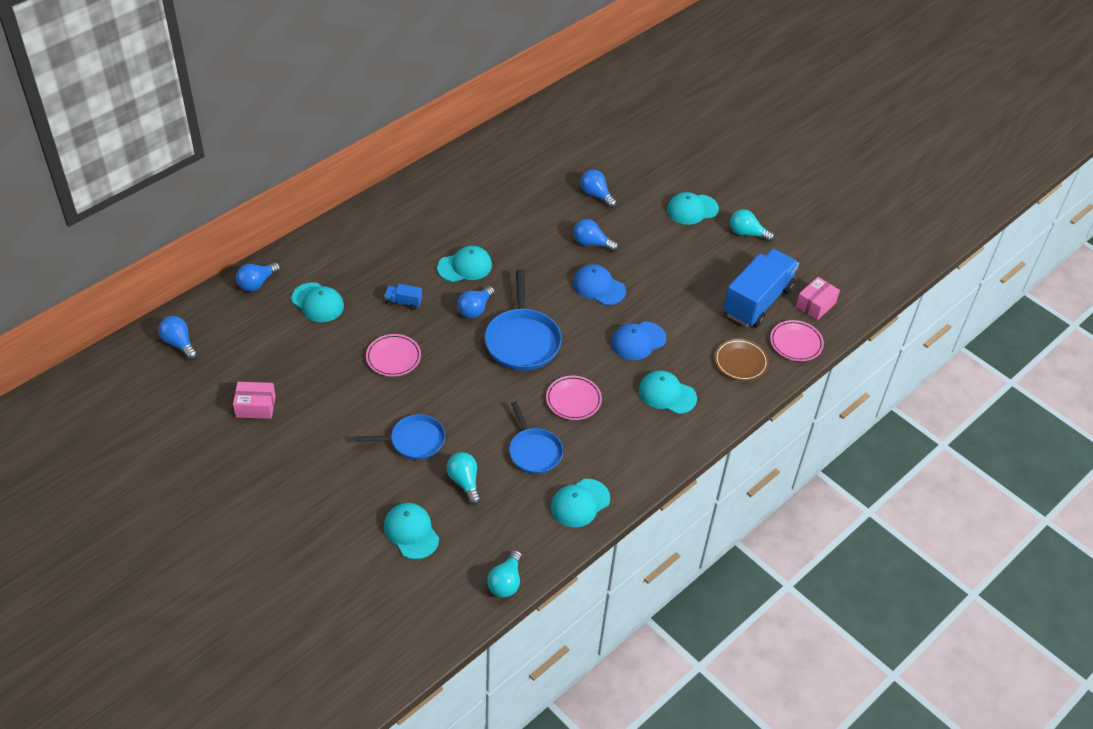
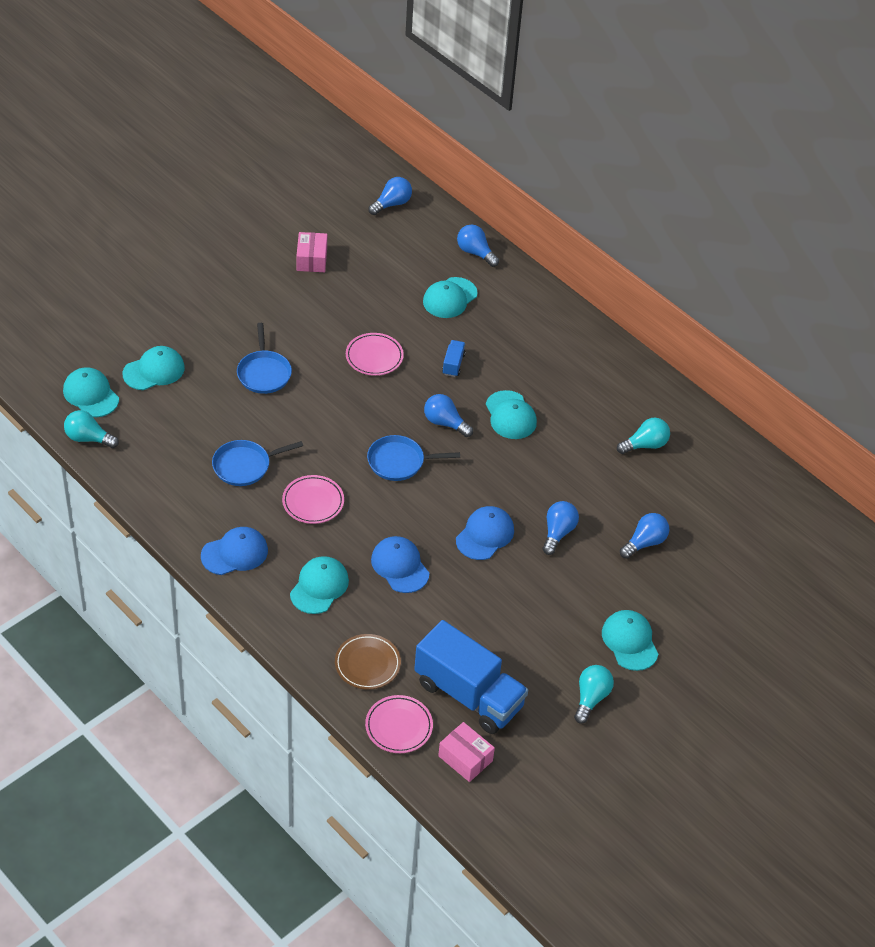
camera: 90 degrees right, 0 degrees up
(464, 482) = (209, 410): turquoise light bulb -> turquoise light bulb (645, 445)
(522, 341) = (399, 462): blue pan -> blue pan, size x0.66
(580, 503) = (175, 500): turquoise cap -> turquoise cap (91, 395)
(638, 455) = (235, 553): none -> blue cap

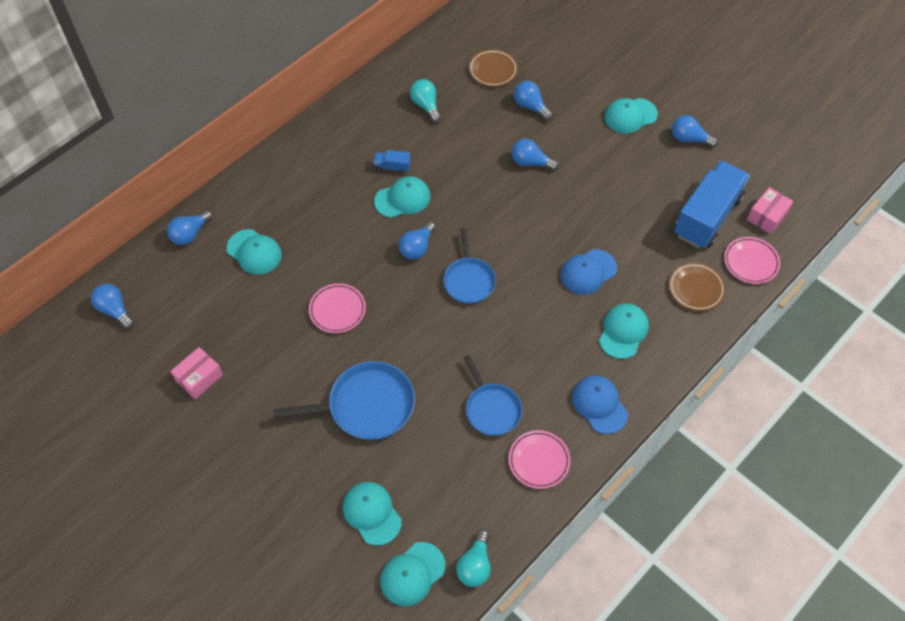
camera: 90 degrees left, 10 degrees up
(264, 373) = (367, 405): blue pan -> blue pan, size x1.52
(312, 259) = (199, 378): pink box -> pink box turned 45 degrees counterclockwise
(313, 502) = (527, 345): pink plate -> pink plate (539, 461)
(319, 587) = (623, 331): turquoise cap -> turquoise cap turned 90 degrees clockwise
(453, 364) = (343, 245): blue truck -> blue truck (392, 167)
(485, 535) = (542, 212): blue cap -> none
(591, 698) = (689, 139): turquoise light bulb -> blue light bulb
(703, 512) = (493, 70): none -> brown plate

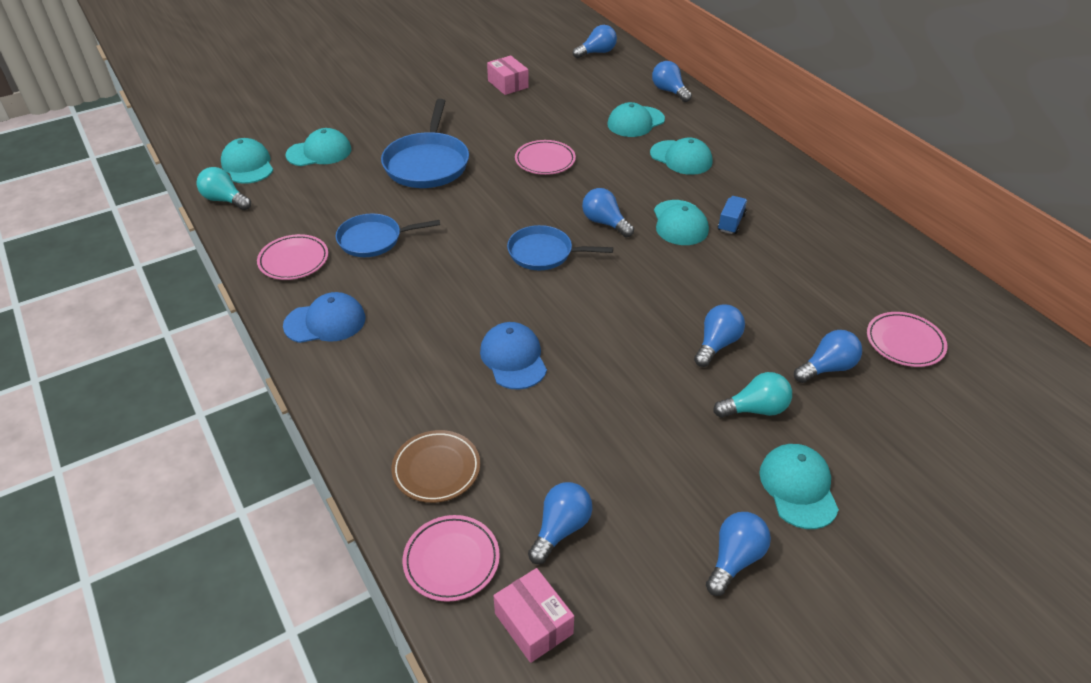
camera: 105 degrees right, 15 degrees down
(426, 105) = (834, 265): turquoise light bulb -> turquoise light bulb (755, 409)
(493, 70) = (904, 342): brown plate -> pink plate
(623, 331) = (409, 369): turquoise cap -> turquoise cap (681, 158)
(707, 216) = (560, 529): blue truck -> blue light bulb

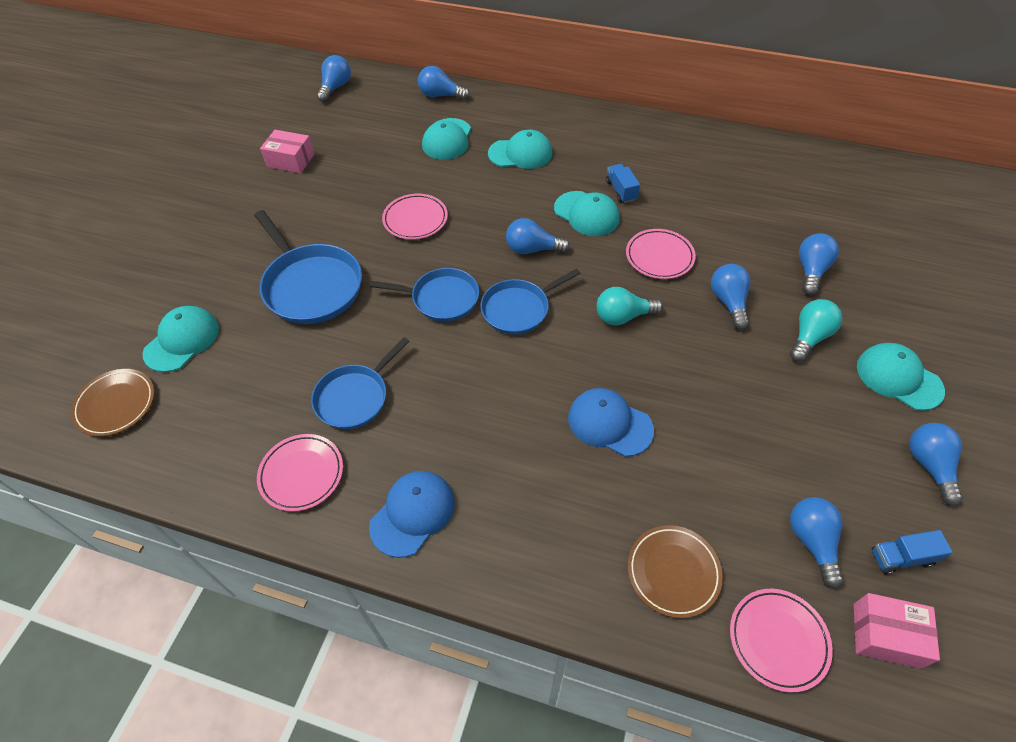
camera: 40 degrees left, 10 degrees up
(225, 200) = (139, 461): turquoise light bulb -> turquoise light bulb (623, 316)
(248, 165) = (116, 404): turquoise cap -> brown plate
(500, 217) = (442, 298): none -> blue pan
(618, 593) = (901, 557): none -> blue truck
(904, 342) = (828, 218): pink plate -> pink plate (659, 257)

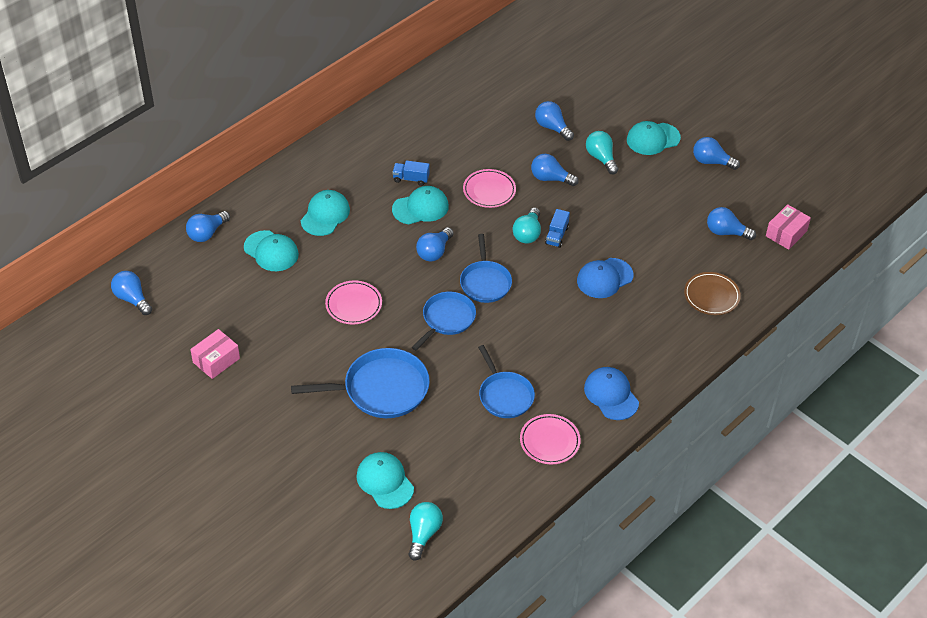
camera: 65 degrees left, 5 degrees down
(116, 404) = (423, 534): brown plate -> turquoise light bulb
(778, 640) = (767, 274): pink plate -> none
(901, 557) = (753, 204): blue truck -> blue truck (557, 235)

